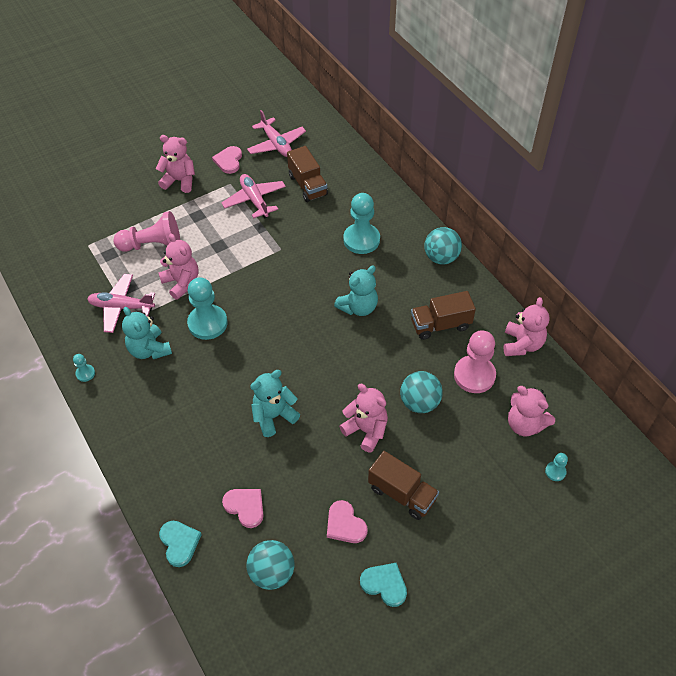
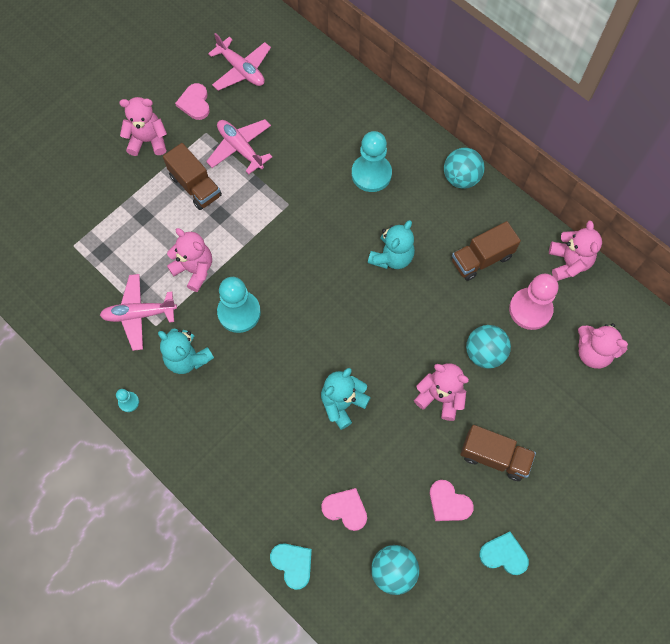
camera: 15 degrees left, 15 degrees up
(152, 245) = (146, 229): pink pawn -> none
(307, 185) = (293, 117): brown truck -> brown truck (195, 186)
(555, 471) = (634, 396): turquoise pawn -> none

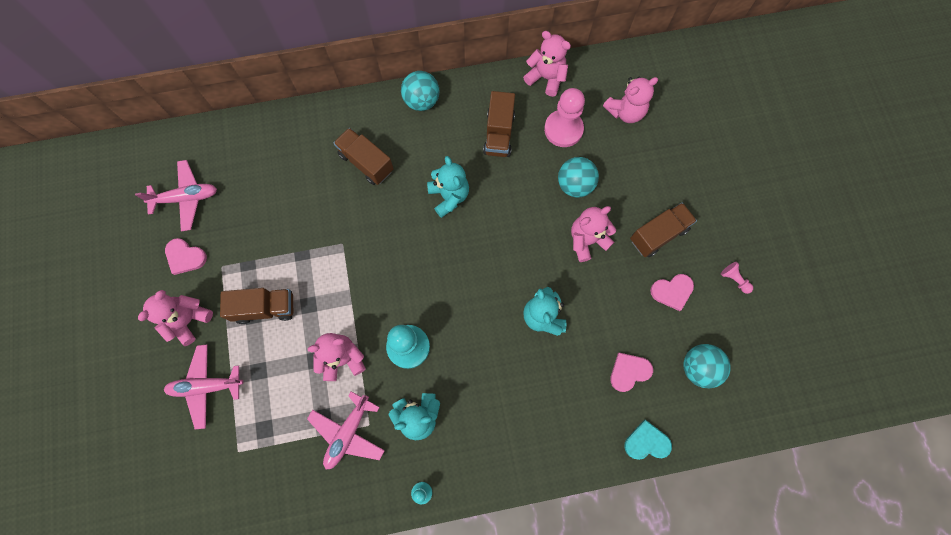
camera: 55 degrees left, 5 degrees up
(240, 148) = (260, 248): pink plane -> pink plane (206, 386)
(371, 174) = (366, 162): turquoise pawn -> brown truck
(504, 554) = (734, 279): turquoise heart -> pink pawn

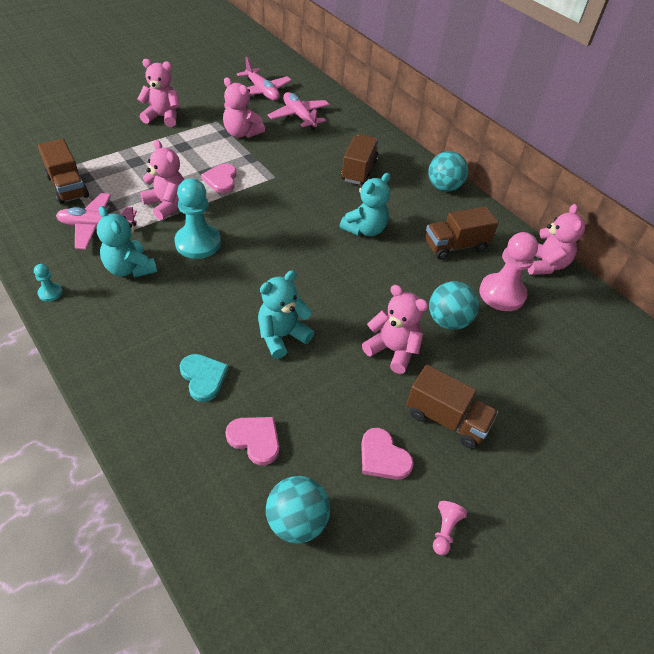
camera: 60 degrees right, 25 degrees down
(185, 257) = (214, 103): pink heart -> pink heart (221, 180)
(206, 386) = (111, 139): pink plane -> pink plane (299, 116)
(265, 308) = (192, 151): brown truck -> brown truck (67, 187)
(625, 112) = (568, 342): pink teddy bear -> pink teddy bear (241, 133)
(646, 442) = (170, 487): turquoise heart -> turquoise heart (203, 377)

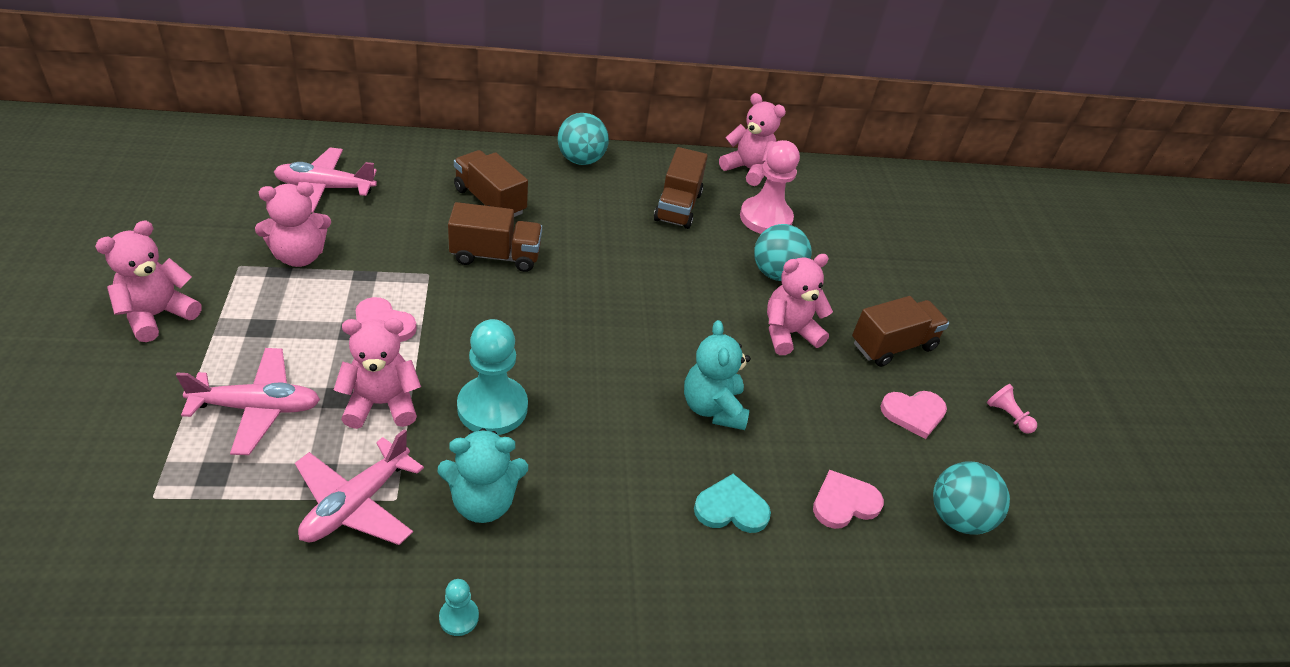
camera: 60 degrees left, 5 degrees down
(67, 187) = (216, 504): brown truck -> brown truck (495, 256)
(262, 91) = (223, 189): pink plane -> pink plane (257, 408)
(365, 229) = (596, 253): turquoise teddy bear -> none

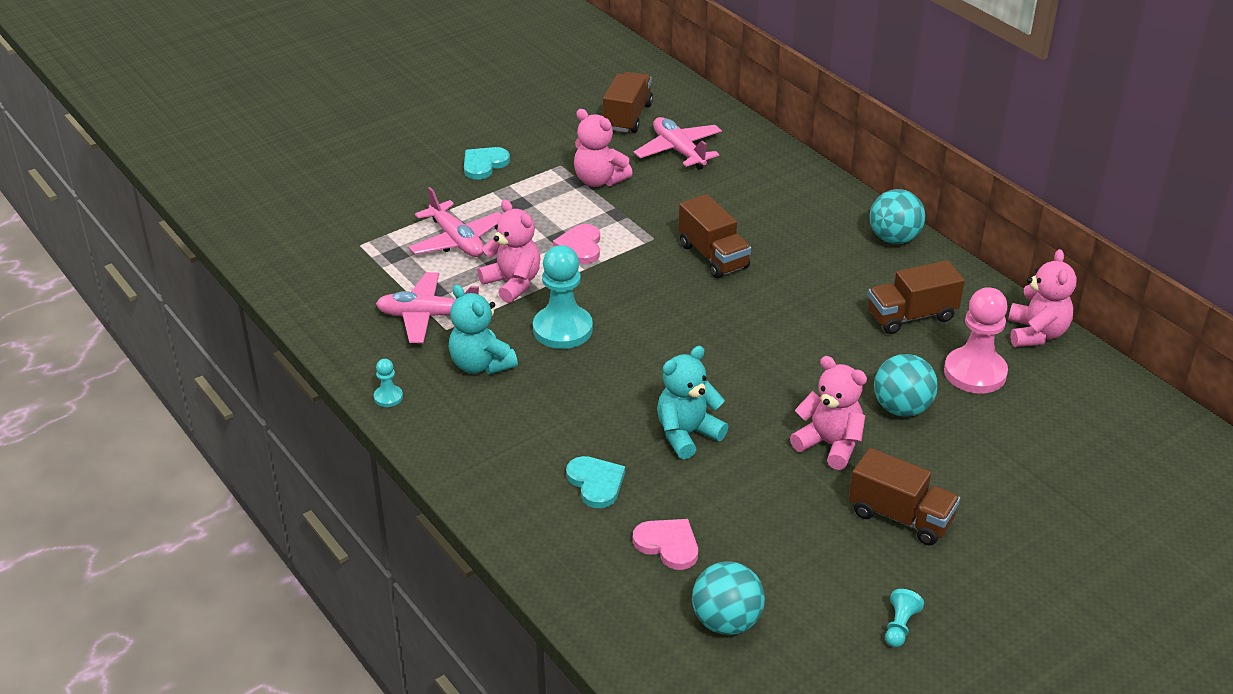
camera: 65 degrees right, 5 degrees down
(157, 315) = (484, 164): pink teddy bear -> turquoise heart
(490, 201) = (771, 222): brown truck -> brown truck (627, 117)
(914, 413) = (823, 558): pink heart -> none
(1007, 416) = (900, 626): pink pawn -> turquoise pawn

